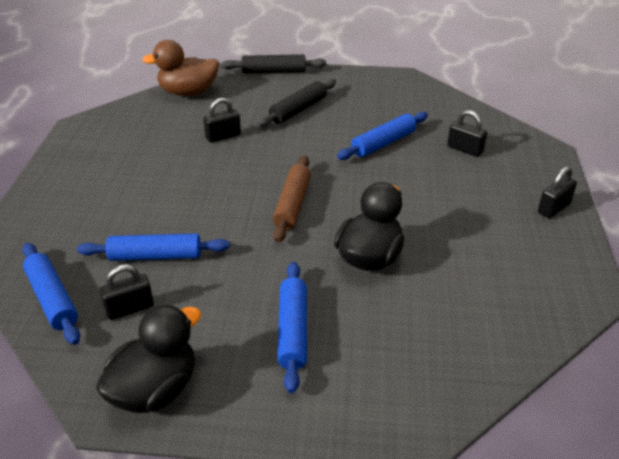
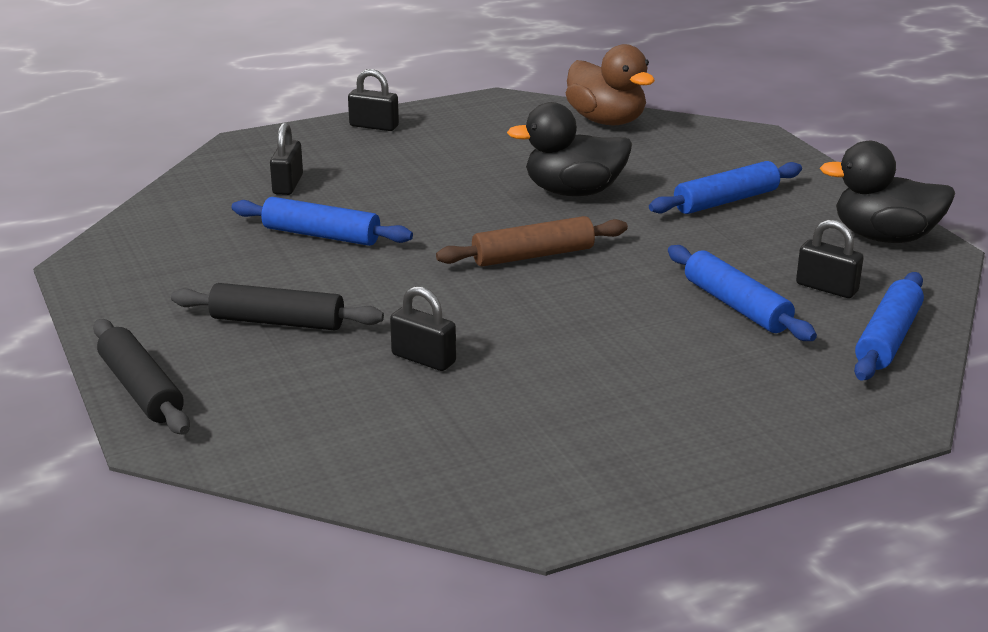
camera: 120 degrees left, 10 degrees down
(188, 92) = (303, 453): brown duck -> brown duck (606, 121)

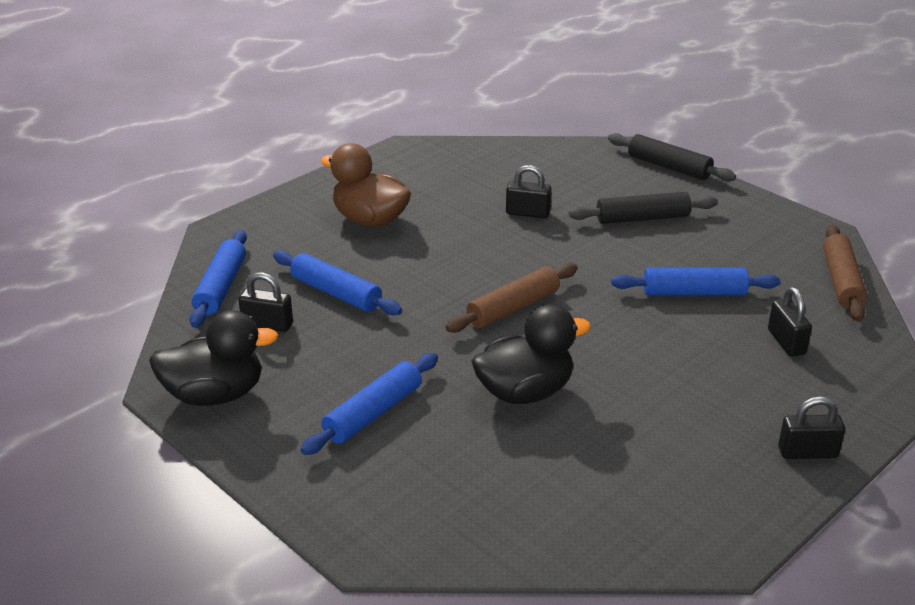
camera: 160 degrees right, 5 degrees up
(153, 218) = (841, 281): none -> brown rolling pin
(606, 121) = (559, 533): brown duck -> brown duck (370, 220)

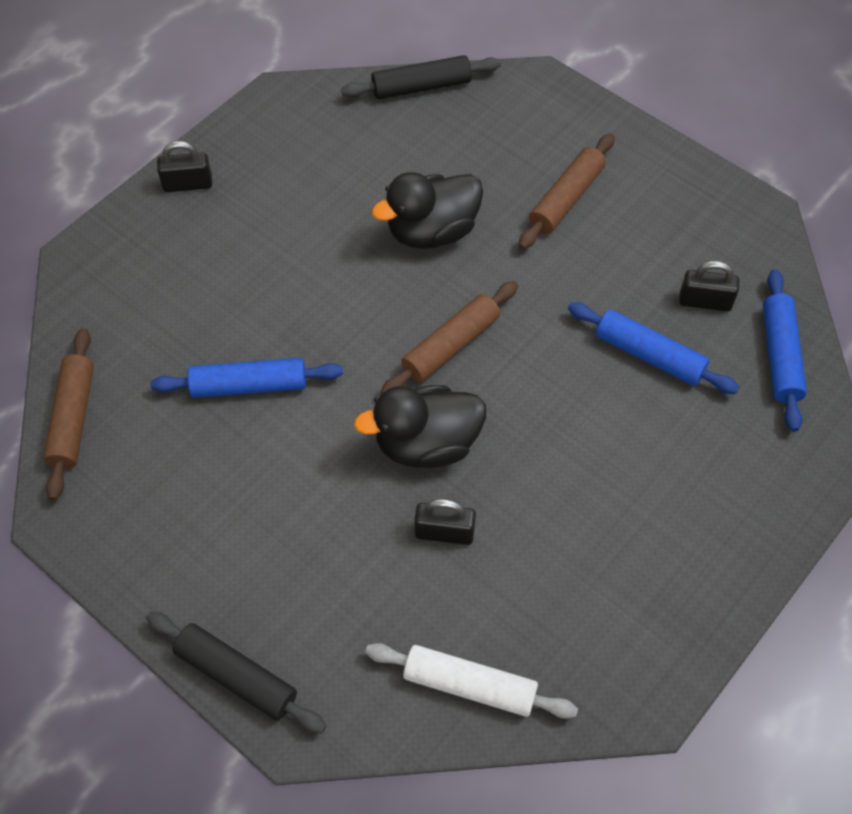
camera: 175 degrees right, 25 degrees up
(215, 395) = (715, 209): black duck -> black duck (426, 444)
(370, 220) = (650, 500): brown duck -> none
(373, 413) = (566, 199): blue rolling pin -> brown rolling pin
(516, 158) = (469, 685): none -> white rolling pin
(642, 218) = (292, 532): black rolling pin -> black rolling pin (421, 87)
(786, 342) = (167, 315): black padlock -> none

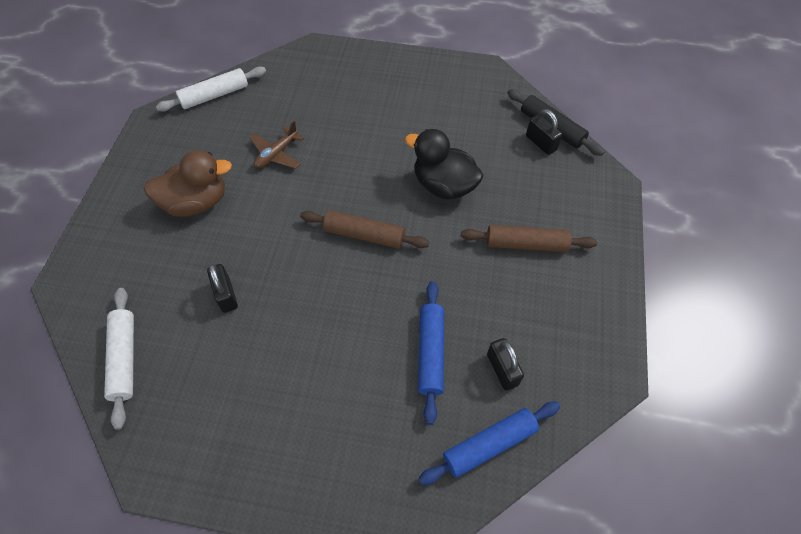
camera: 60 degrees right, 0 degrees up
(73, 418) = (215, 95): brown rolling pin -> white rolling pin
(188, 184) = (393, 64): black padlock -> black padlock (541, 143)
(236, 676) = (89, 239): black rolling pin -> none
(249, 386) = (276, 154): blue rolling pin -> brown plane
(266, 514) = (196, 202): none -> brown duck
(426, 444) = (284, 256): black duck -> none

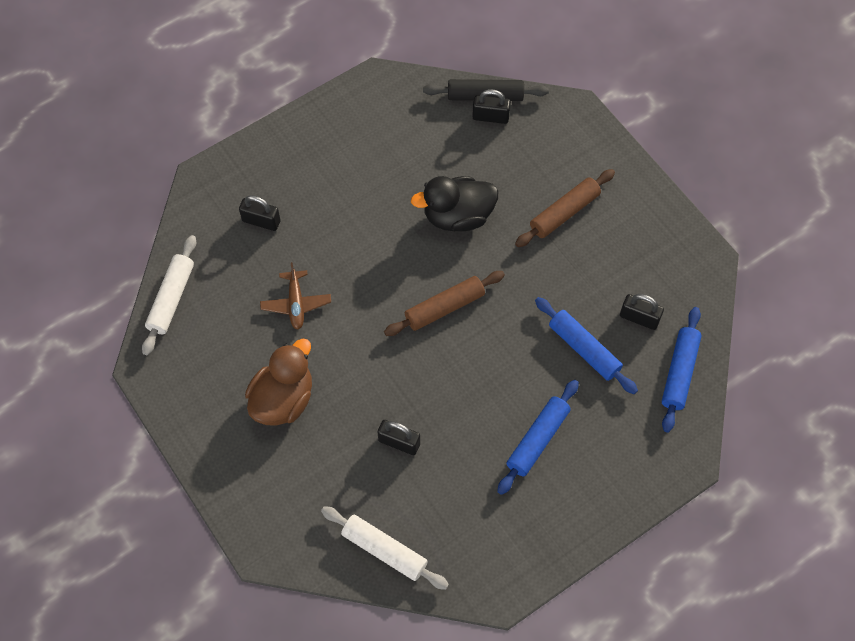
camera: 45 degrees left, 5 degrees up
(317, 93) = (261, 221): none -> black padlock
(317, 387) = (538, 440): none -> blue rolling pin

